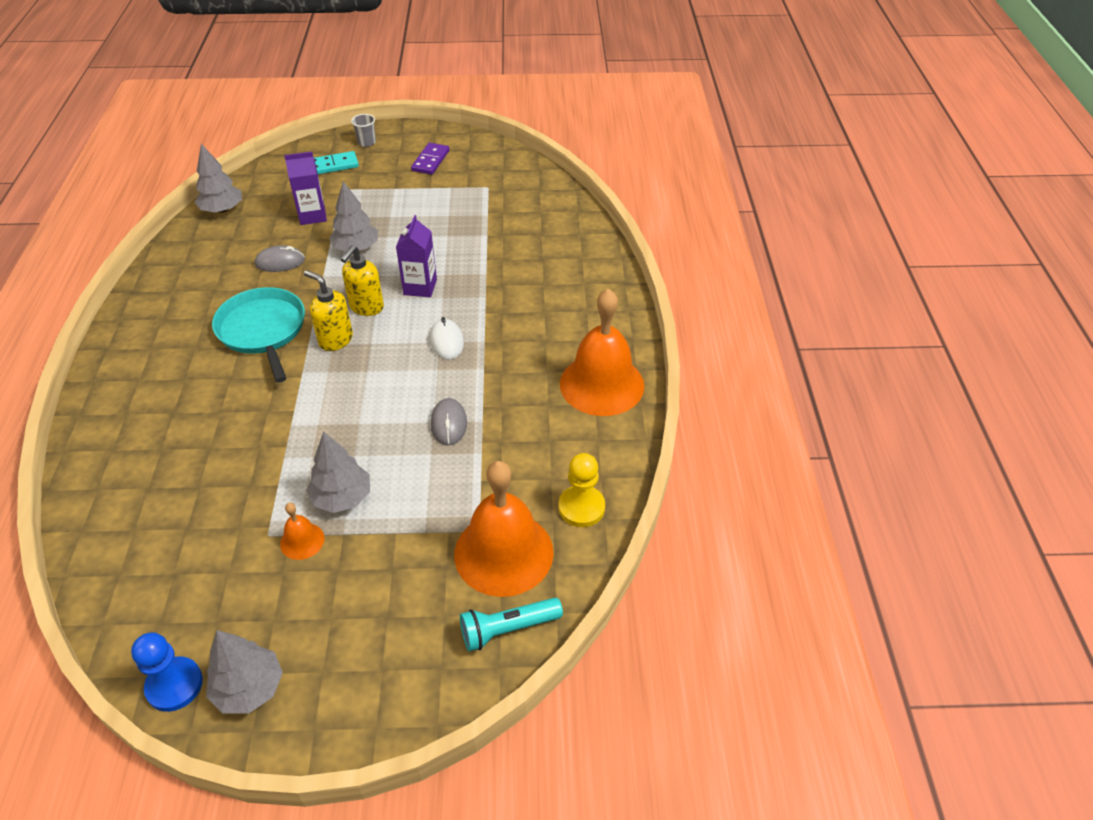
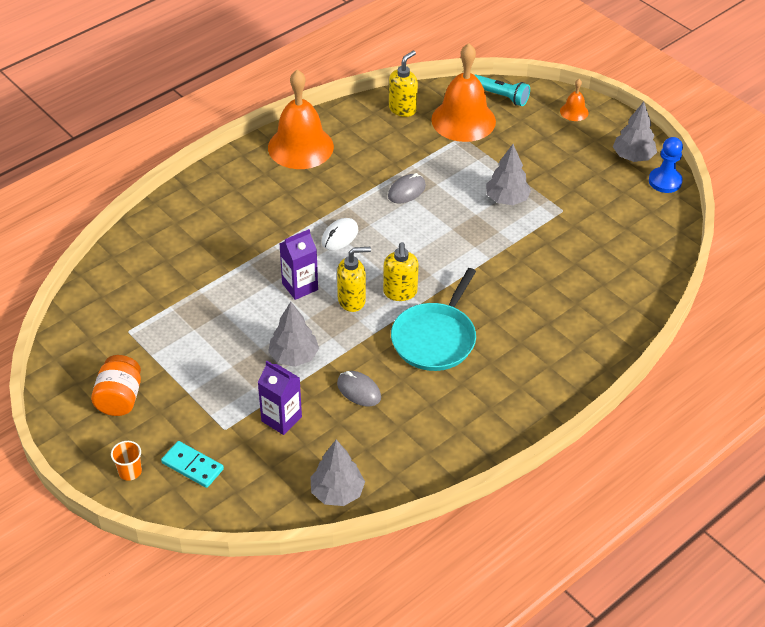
camera: 130 degrees left, 0 degrees up
(302, 541) = (549, 195): orange bell -> orange bell (574, 112)
(366, 142) = (130, 471): grey cup -> orange cup
(430, 161) = (119, 398): purple domino -> orange jar
(581, 507) = (403, 109): yellow pawn -> yellow soap dispenser

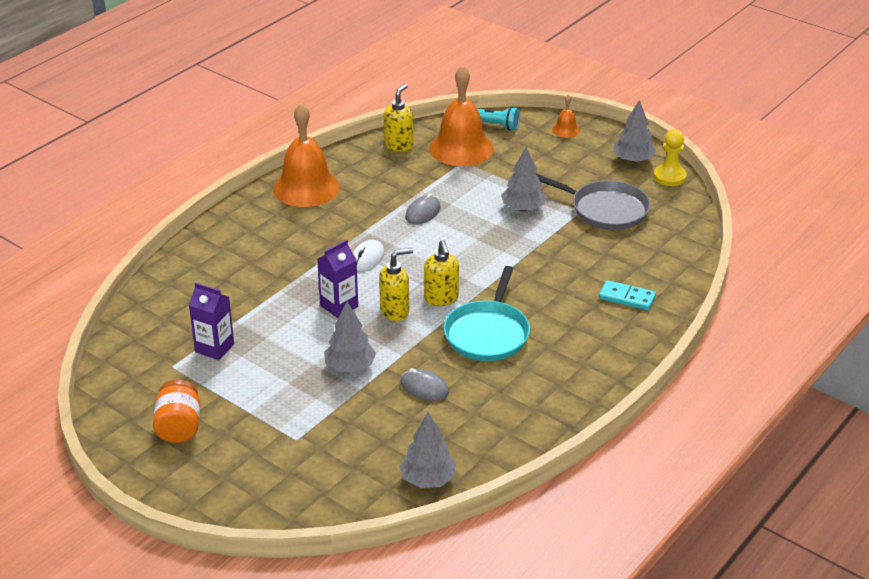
camera: 10 degrees left, 10 degrees down
(130, 471) = (207, 491): orange cup -> none
(192, 466) = (272, 477): turquoise domino -> turquoise domino (627, 297)
(281, 419) = (352, 423): purple carton -> purple carton (214, 348)
(589, 211) = (605, 209): none -> grey pan
(665, 181) = (669, 177): blue pawn -> yellow pawn

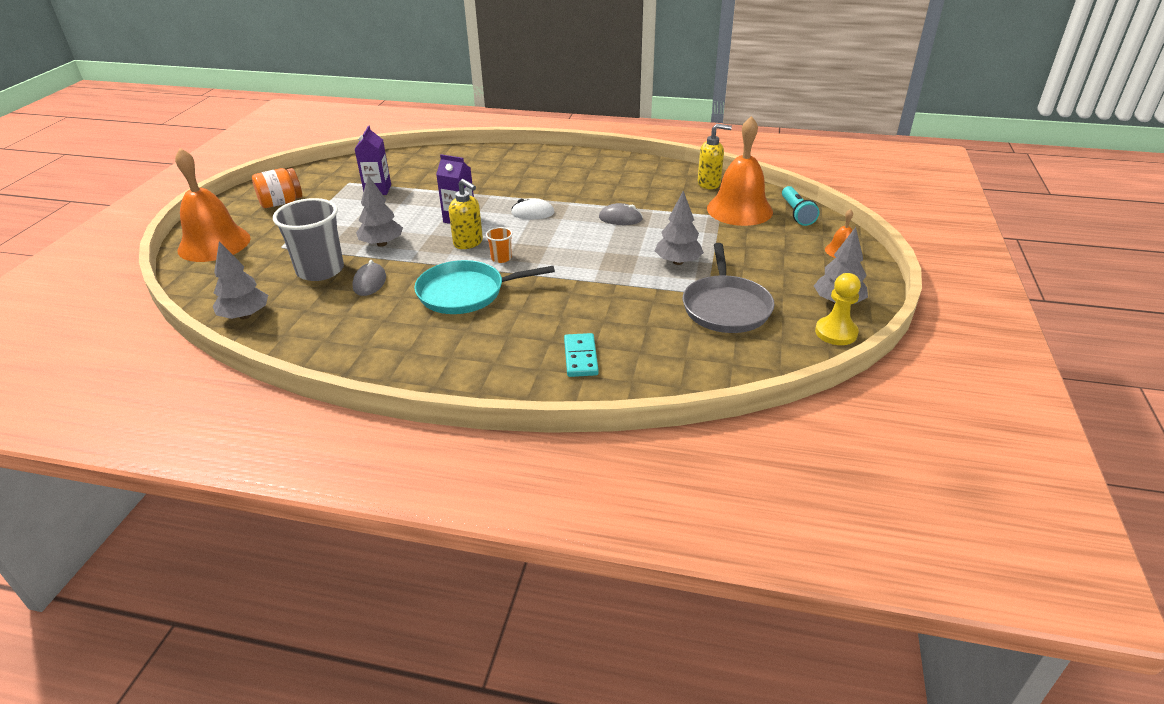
camera: 65 degrees right, 0 degrees up
(306, 188) = (606, 166): orange bell -> orange bell (214, 244)
(373, 417) = (320, 270): none -> grey cup
(441, 299) = (501, 258): yellow soap dispenser -> orange cup

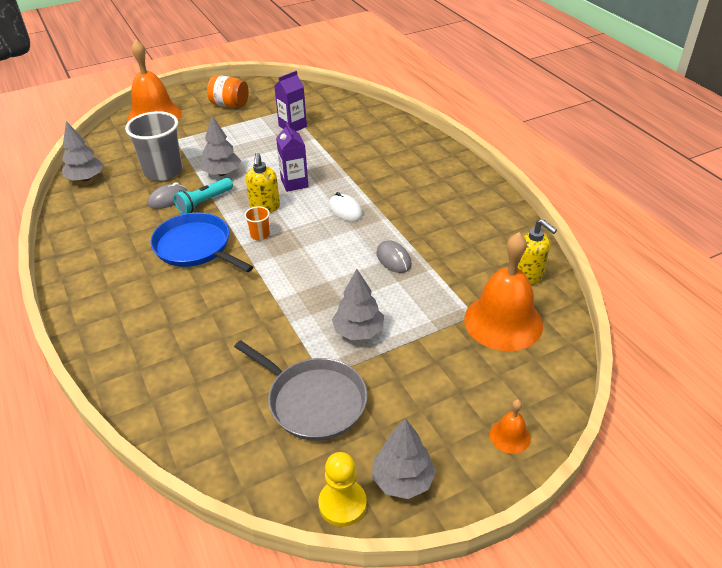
camera: 50 degrees right, 5 degrees up
(466, 293) = (195, 247): turquoise pan -> blue pan
(580, 357) = (160, 353): turquoise domino -> none
(726, 307) = (313, 401): grey pan -> grey pan turned 105 degrees counterclockwise
(796, 213) = (548, 365): turquoise flashlight -> turquoise flashlight (204, 202)

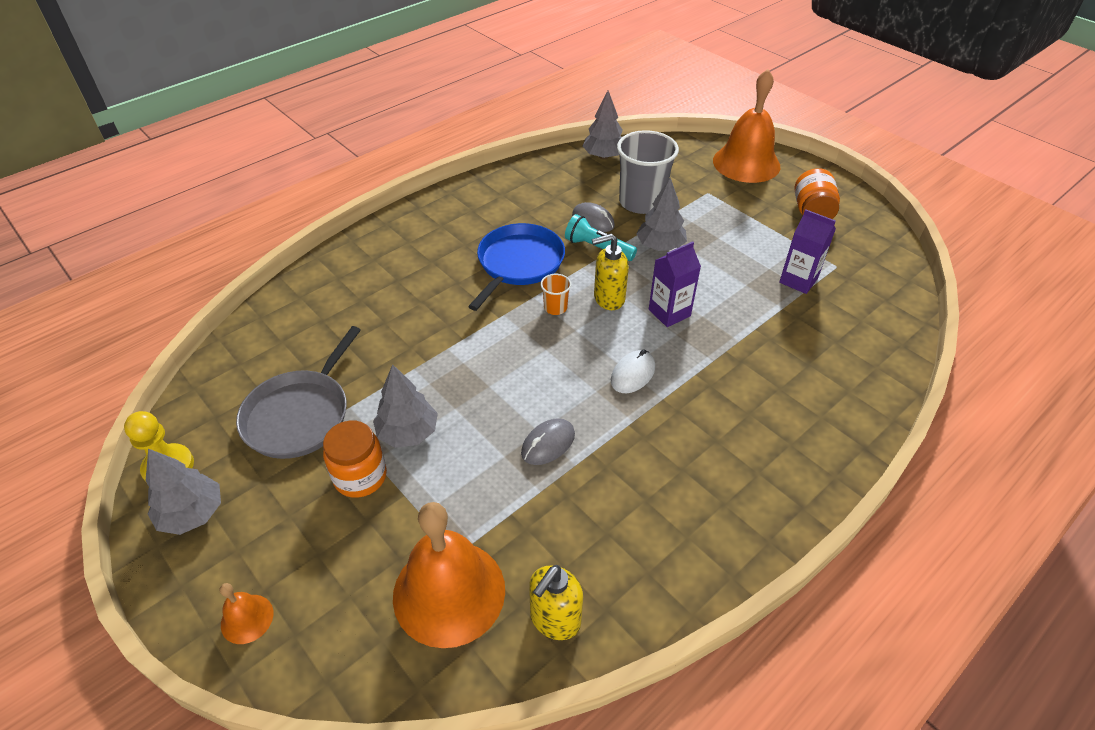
camera: 75 degrees right, 5 degrees up
(394, 363) = (360, 476): none -> orange jar

